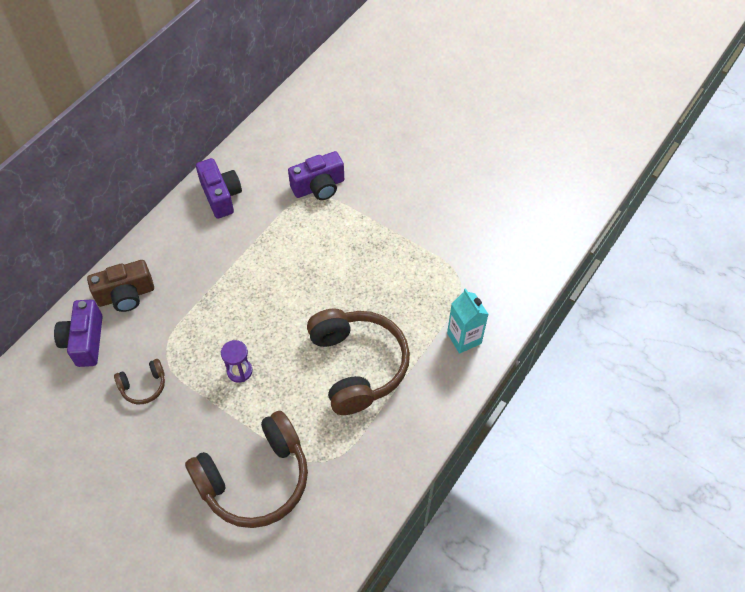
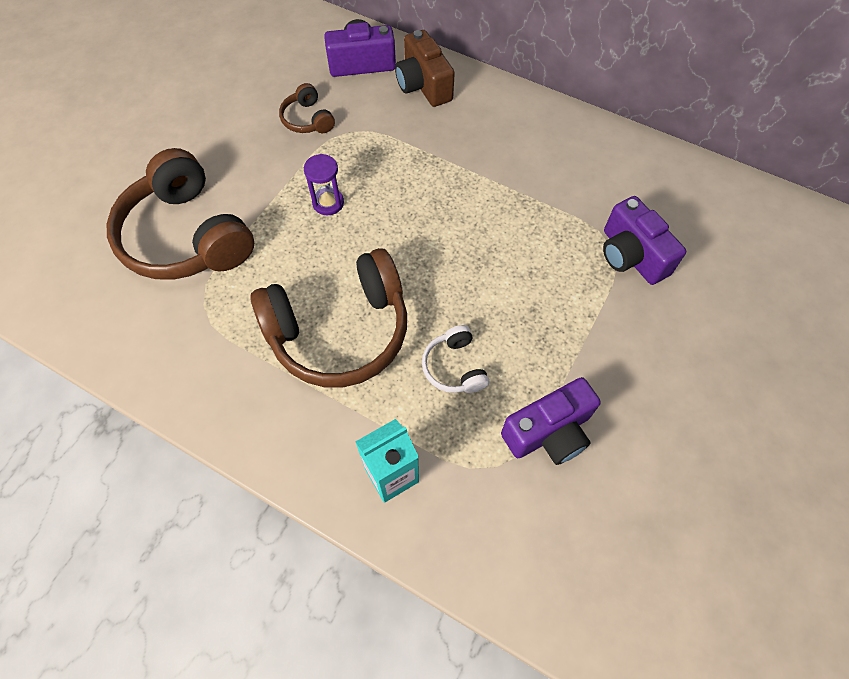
camera: 85 degrees right, 5 degrees up
(221, 196) = (585, 149): purple camera -> purple camera (549, 432)
(392, 297) = (454, 367): none -> white headphones

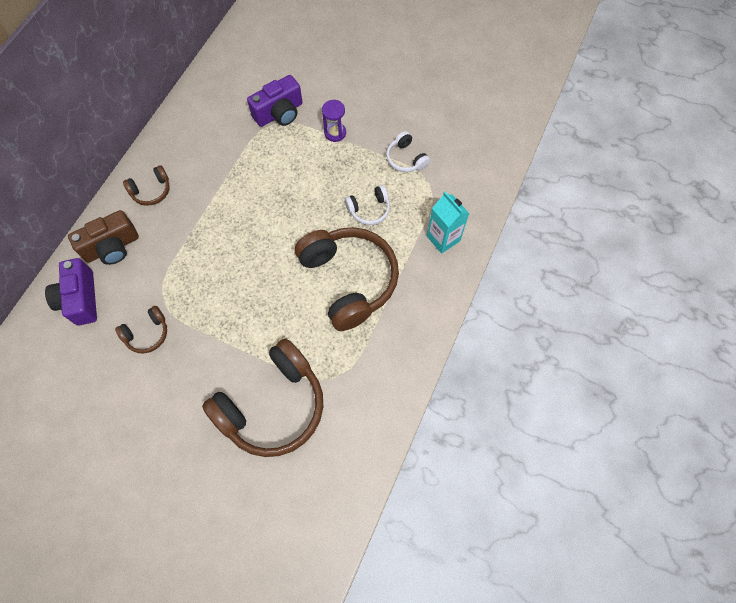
camera: 95 degrees left, 5 degrees up
(328, 203) = (237, 304): purple hourglass -> purple hourglass (335, 133)
(499, 117) = (151, 191): none -> brown headphones
(549, 432) = (406, 159): purple camera -> white headphones

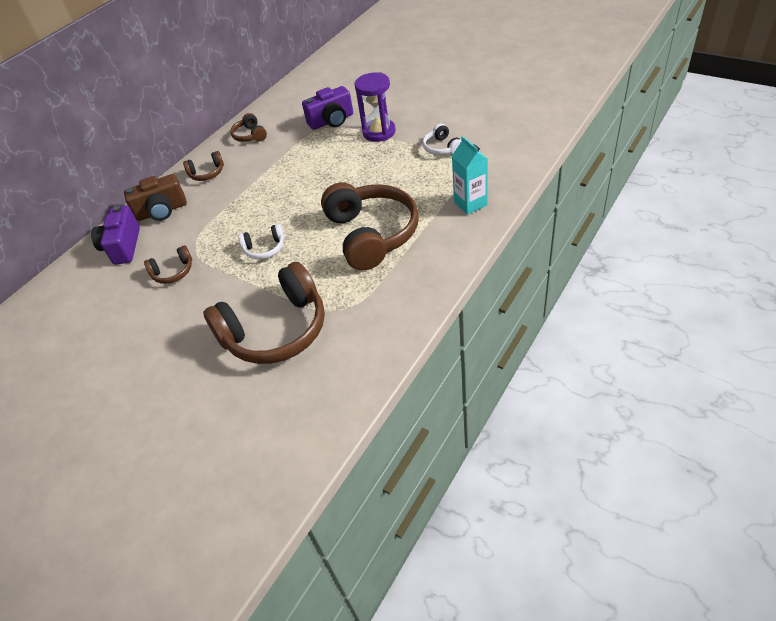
camera: 15 degrees right, 20 degrees down
(189, 133) = (250, 135): none -> brown headphones
(335, 133) = (379, 132): purple hourglass -> purple hourglass, size x1.62
(369, 209) = (401, 183): white headphones -> white headphones (264, 248)

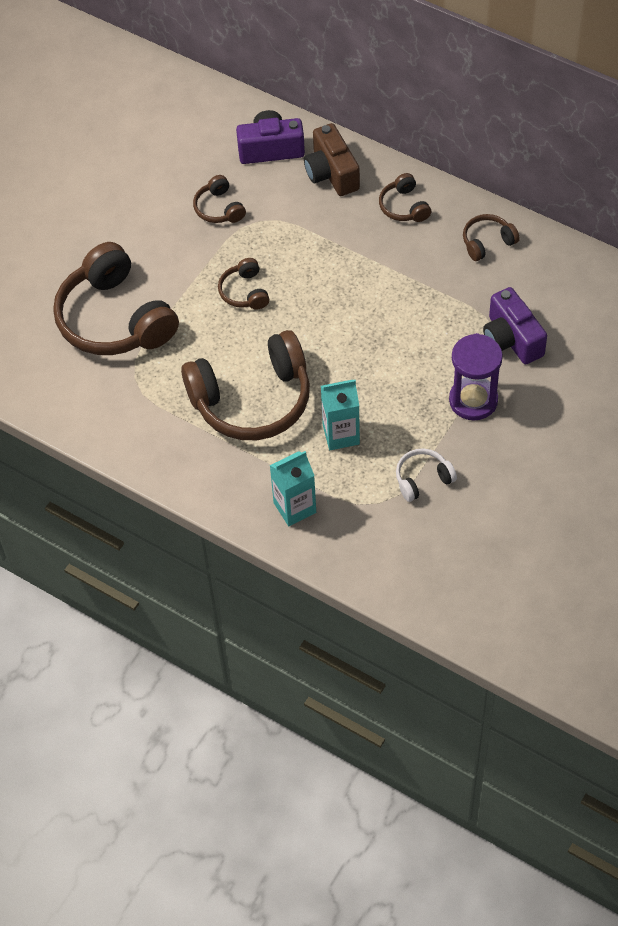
camera: 85 degrees right, 10 degrees up
(264, 248) = (244, 292): white headphones -> brown headphones
(405, 186) = (341, 434): none -> turquoise carton

